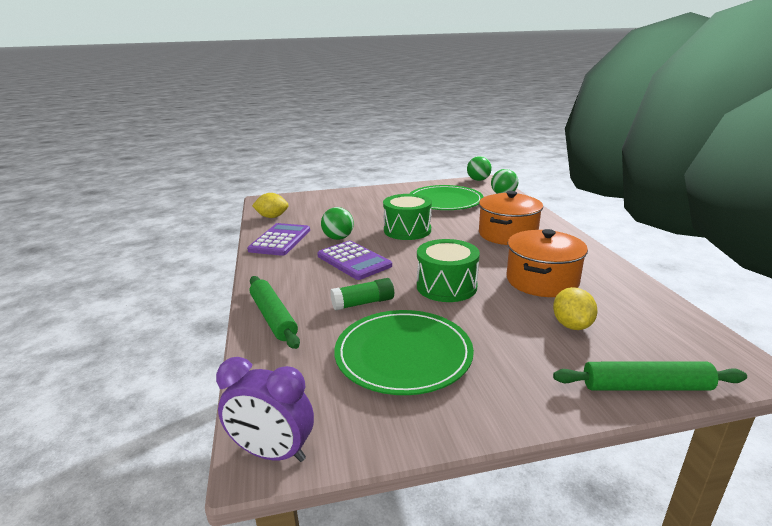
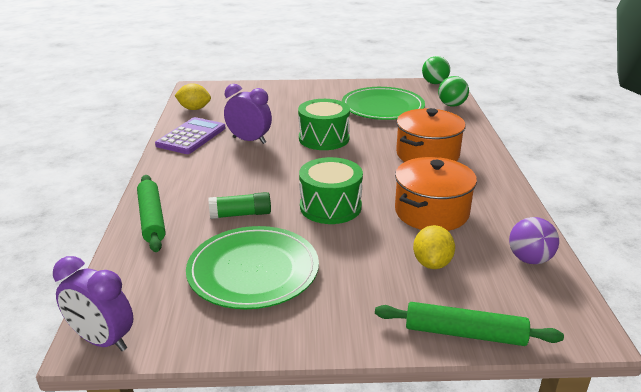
camera: 10 degrees right, 5 degrees up
(338, 238) = (249, 140): green ball -> purple clock
(354, 261) = (253, 168): purple calculator -> none
(655, 311) = (529, 259): none -> purple ball

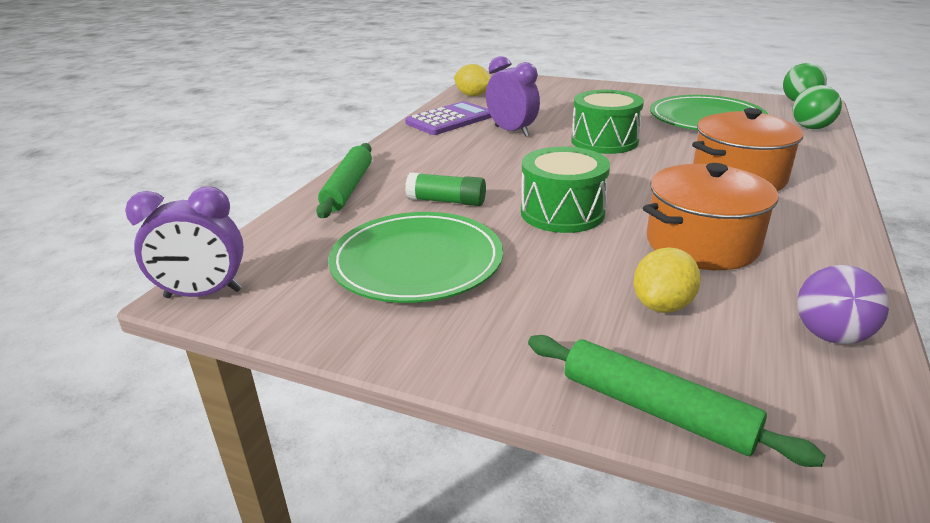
camera: 25 degrees right, 0 degrees up
(102, 340) = (203, 294): purple clock -> purple clock turned 60 degrees counterclockwise

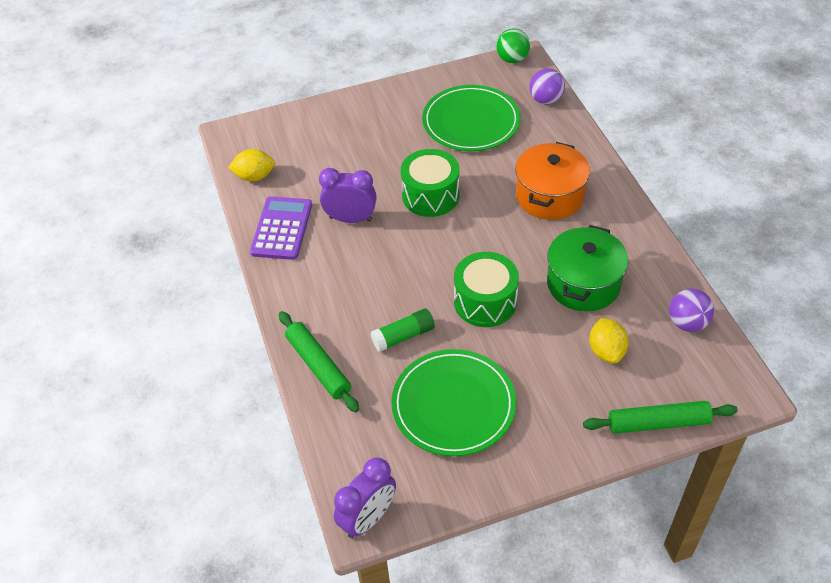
camera: 40 degrees left, 20 degrees up
(701, 243) = (583, 284): orange pot -> green pot
(811, 128) = (545, 100): green ball -> purple ball

